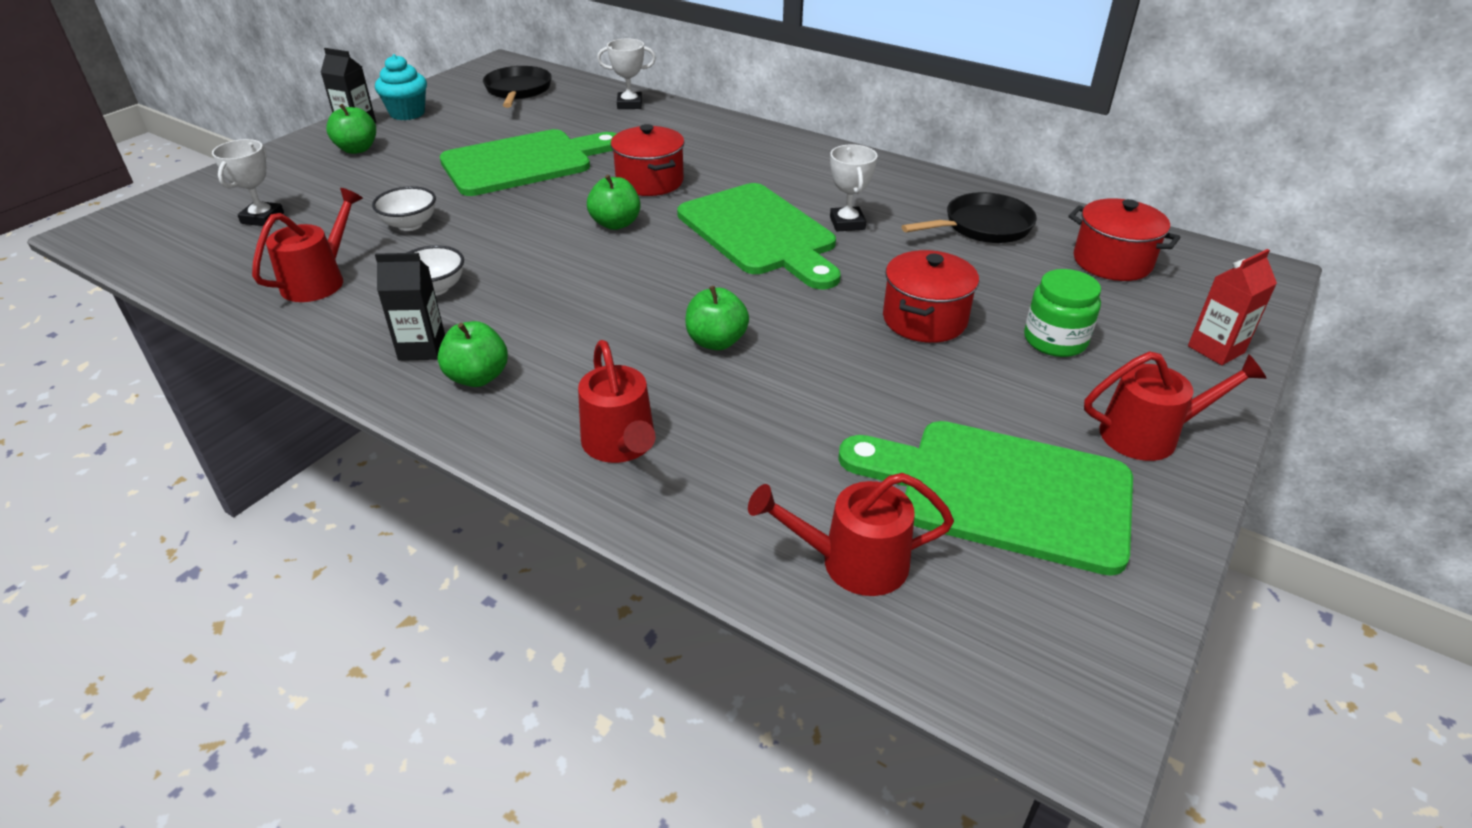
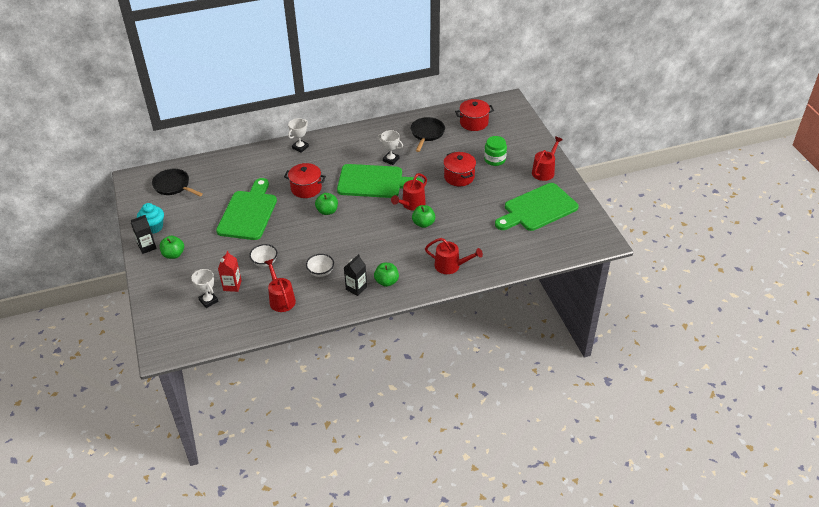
camera: 50 degrees left, 5 degrees up
(629, 104) = (231, 161): white trophy -> white trophy (300, 147)
(852, 562) = (534, 247): red watering can -> red watering can (411, 204)
(1216, 349) = (528, 135): red carton -> red carton (232, 285)

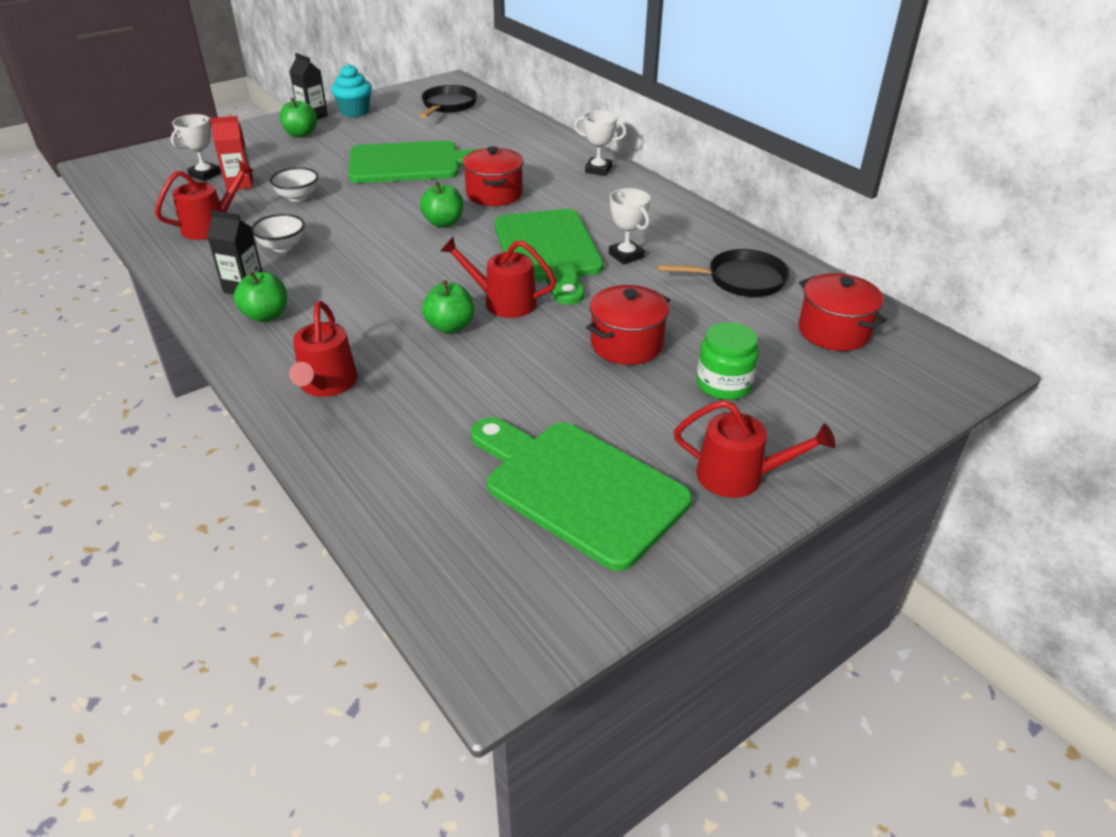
camera: 70 degrees right, 5 degrees down
(391, 160) = (626, 256): white trophy -> white trophy turned 45 degrees counterclockwise

